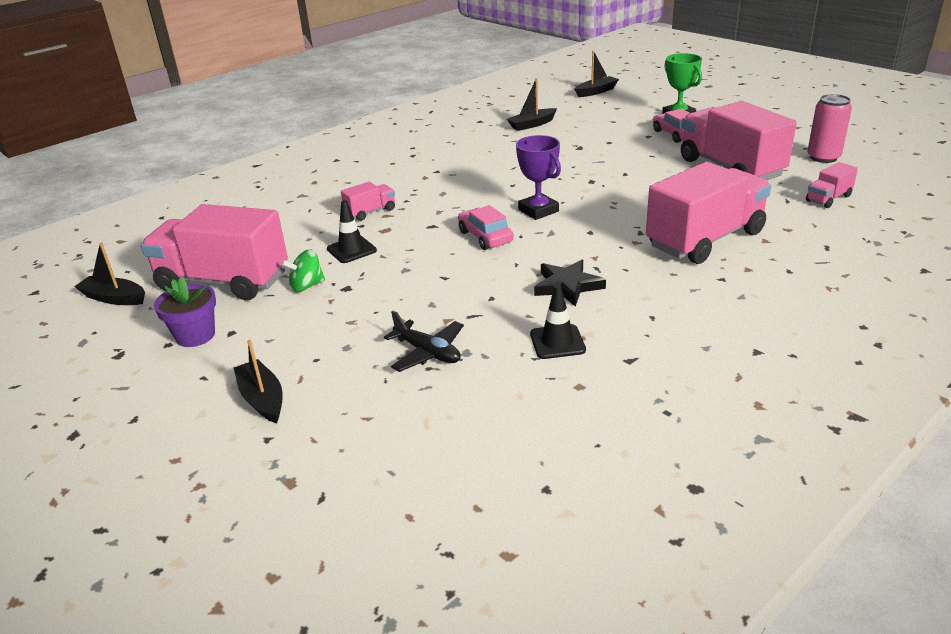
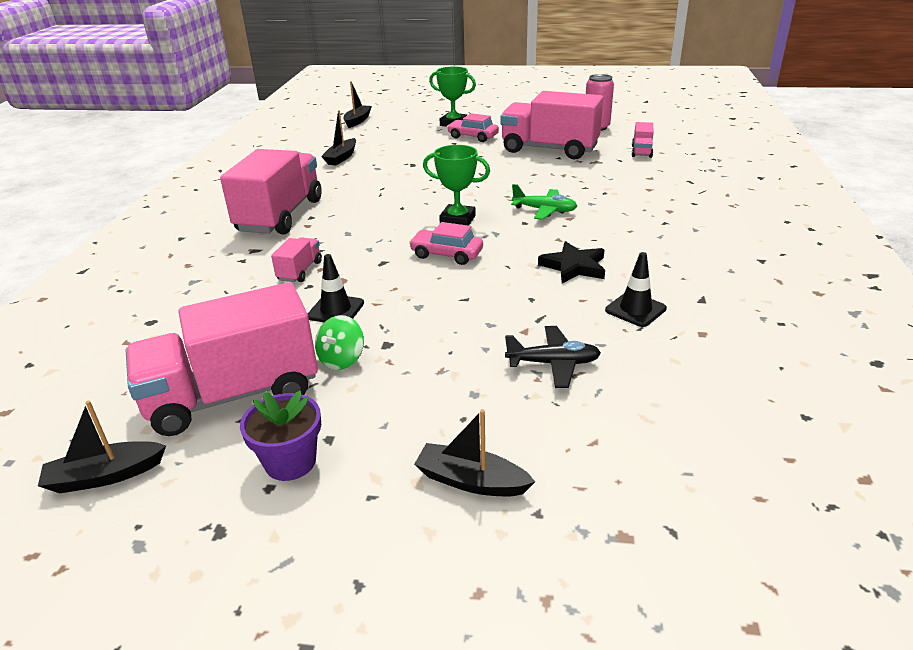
camera: 40 degrees left, 0 degrees up
(538, 210) = (457, 220): purple trophy -> green trophy
(625, 227) = (545, 210): none -> green plane
(705, 239) = (612, 201): pink truck -> pink truck (280, 216)

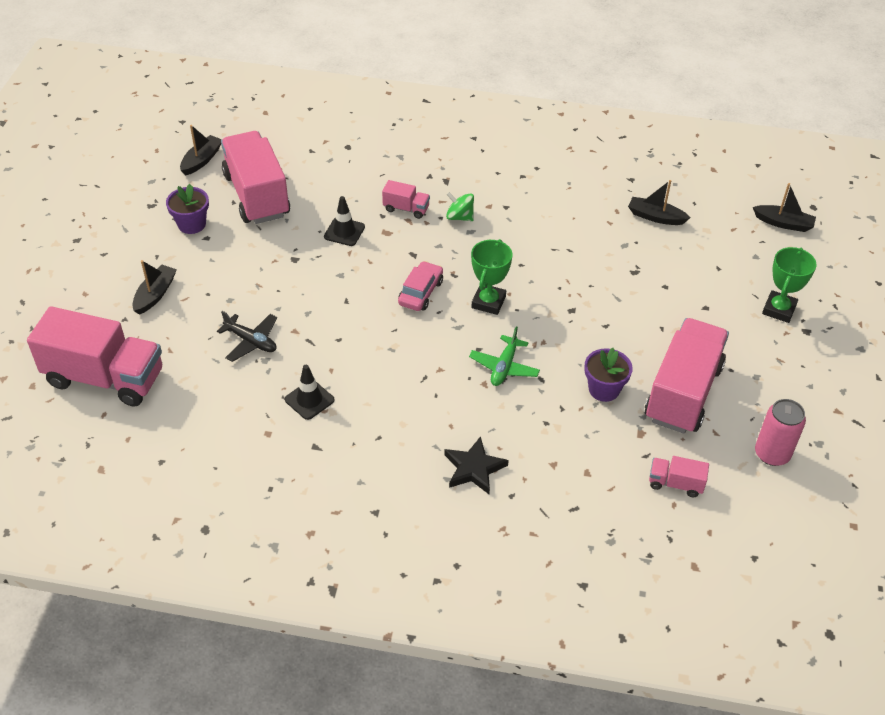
camera: 90 degrees right, 15 degrees up
(105, 476) = (202, 160): black boat -> black boat turned 45 degrees clockwise
(280, 216) = (510, 188): pink truck -> pink truck (105, 378)
(342, 359) = (282, 238): green spinning top -> green spinning top (459, 217)
(473, 137) = (727, 325): pink car -> none
(553, 363) = (251, 341): black plane -> black plane turned 60 degrees counterclockwise
(556, 173) = (604, 389): none -> purple flower pot
(574, 267) = (385, 372): black star -> black star (474, 468)

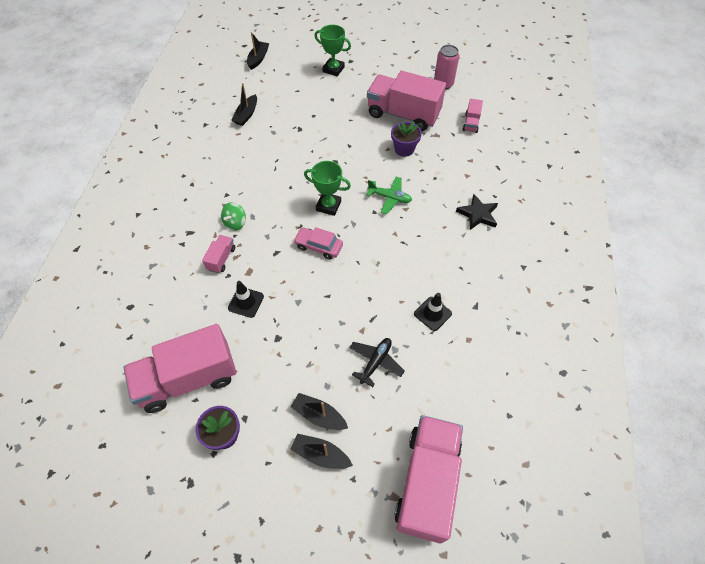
camera: 90 degrees left, 10 degrees up
(202, 160) = (124, 440): black boat -> black boat (319, 415)

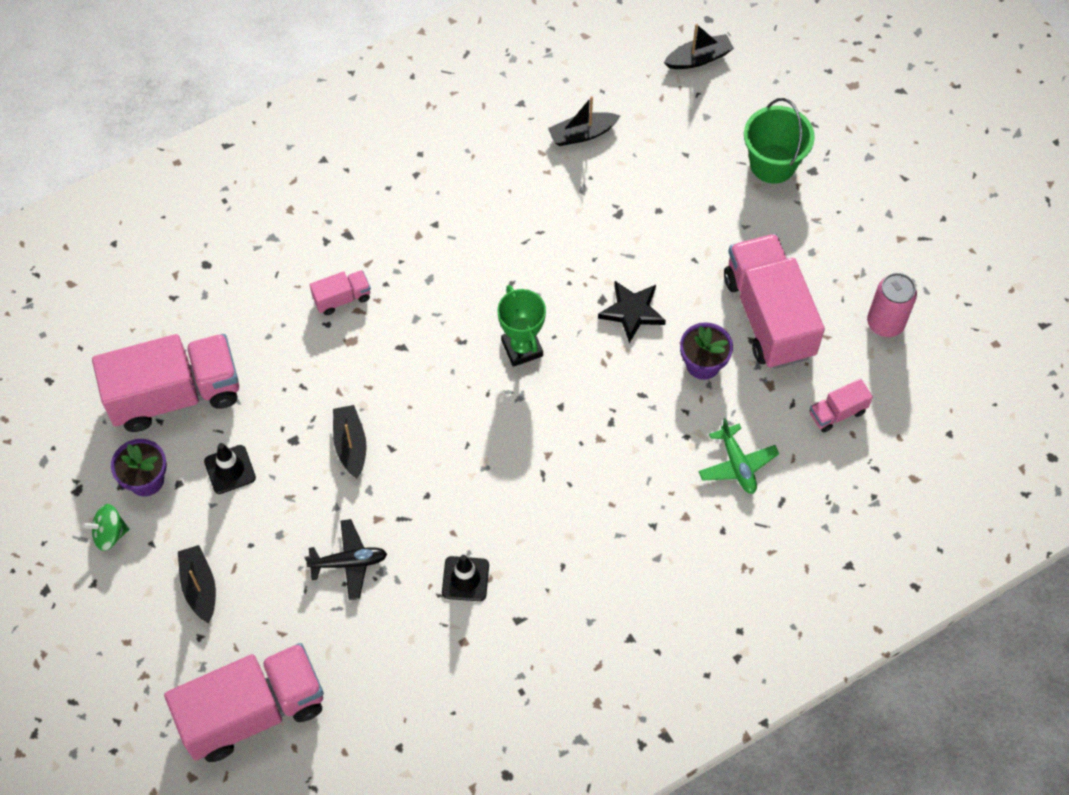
camera: 50 degrees right, 5 degrees up
(188, 379) = (175, 394): pink truck -> pink truck turned 135 degrees clockwise
(235, 223) = (403, 269): green spinning top -> green spinning top (110, 534)
(246, 302) = (309, 371): black traffic cone -> black traffic cone (230, 469)
(318, 246) = (451, 385): pink car -> none
(319, 415) = (239, 552): black boat -> black boat (350, 445)
(333, 69) = (772, 164): green trophy -> green bucket
(390, 198) = (600, 408): green plane -> green plane (737, 465)
(478, 214) = (669, 530): black star -> black star (632, 312)

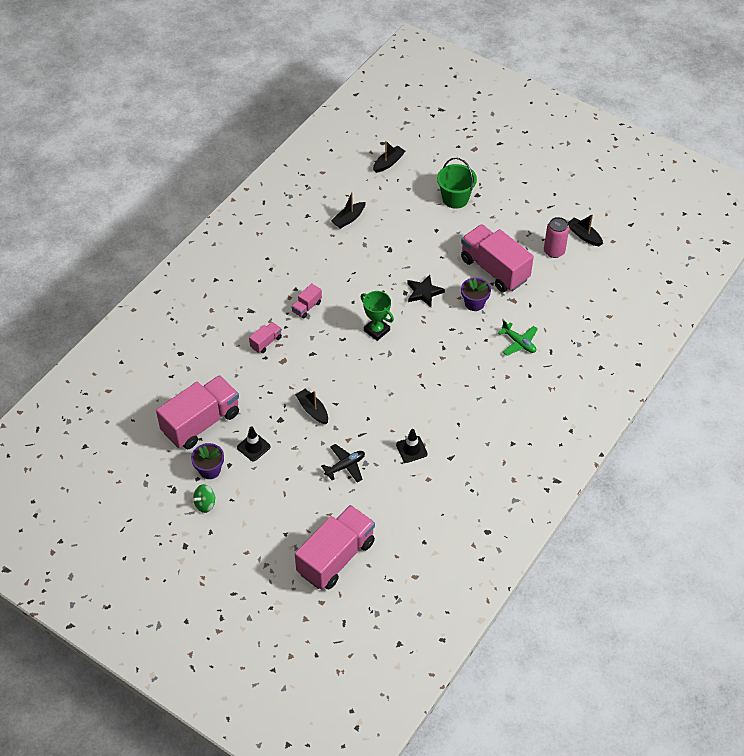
camera: 25 degrees left, 10 degrees down
(199, 587) = (271, 510): black boat -> black boat (584, 236)
(837, 413) = (554, 300): pink truck -> pink truck (307, 307)

